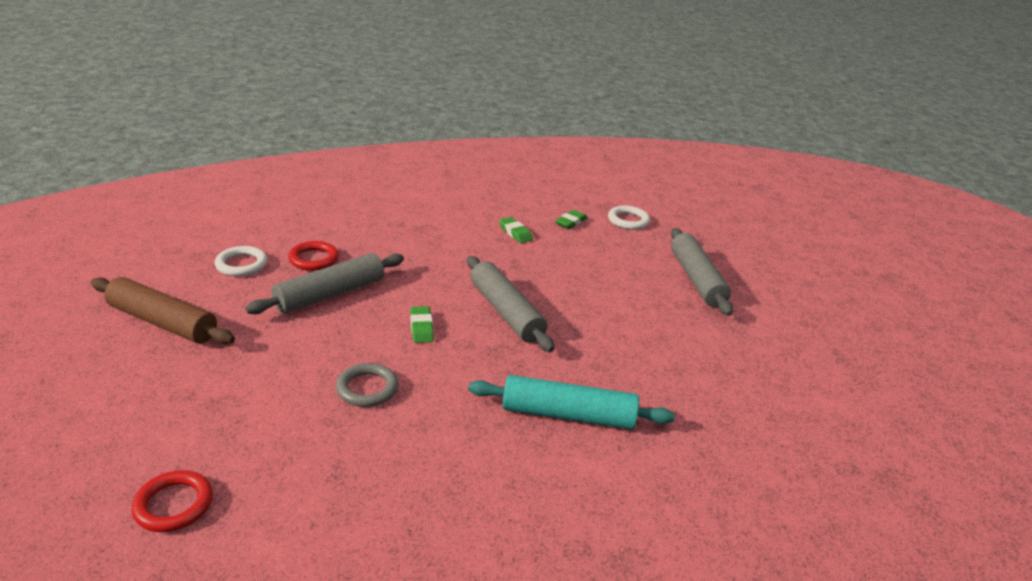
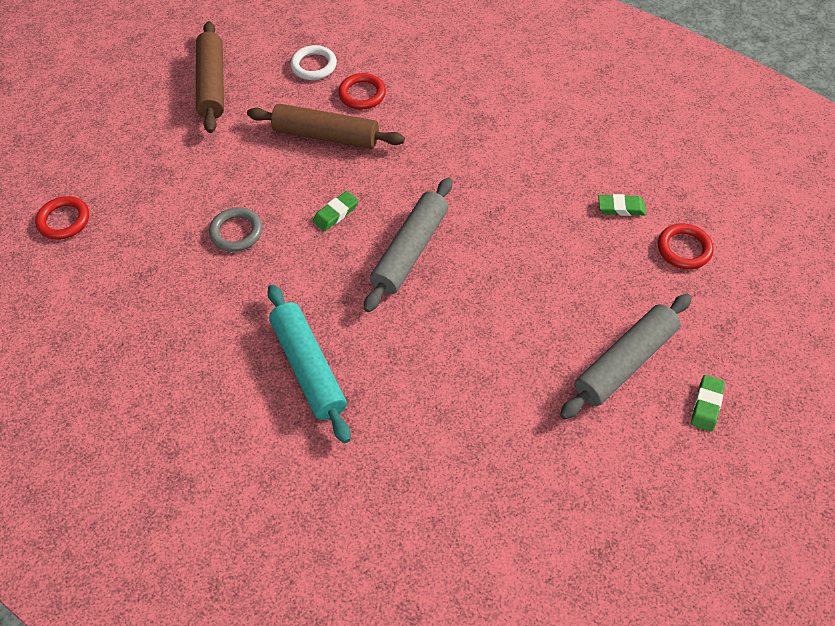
camera: 60 degrees right, 25 degrees up
(330, 294) = (326, 136): grey rolling pin -> brown rolling pin
(515, 233) = (549, 181): green eraser -> green eraser (706, 405)
(628, 220) = (684, 249): white ring -> red ring

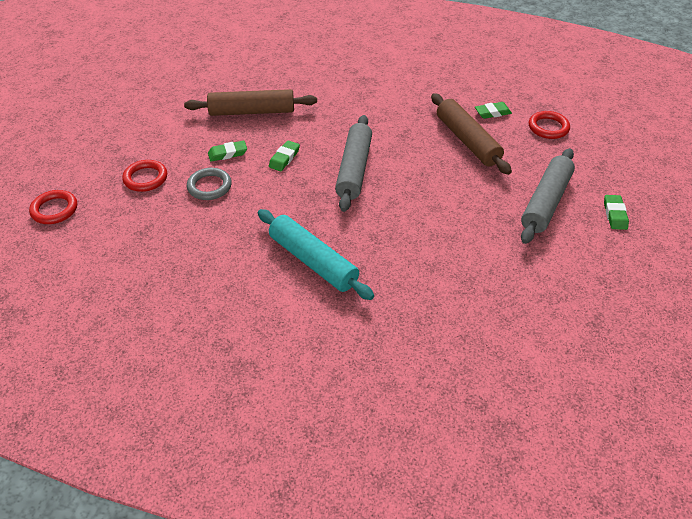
camera: 20 degrees left, 10 degrees down
(212, 84) = (143, 96): brown rolling pin -> brown rolling pin (467, 141)
(274, 190) = (227, 153): none -> green eraser
(314, 66) = (220, 70): white ring -> none
(362, 94) = (267, 81): red ring -> red ring (145, 178)

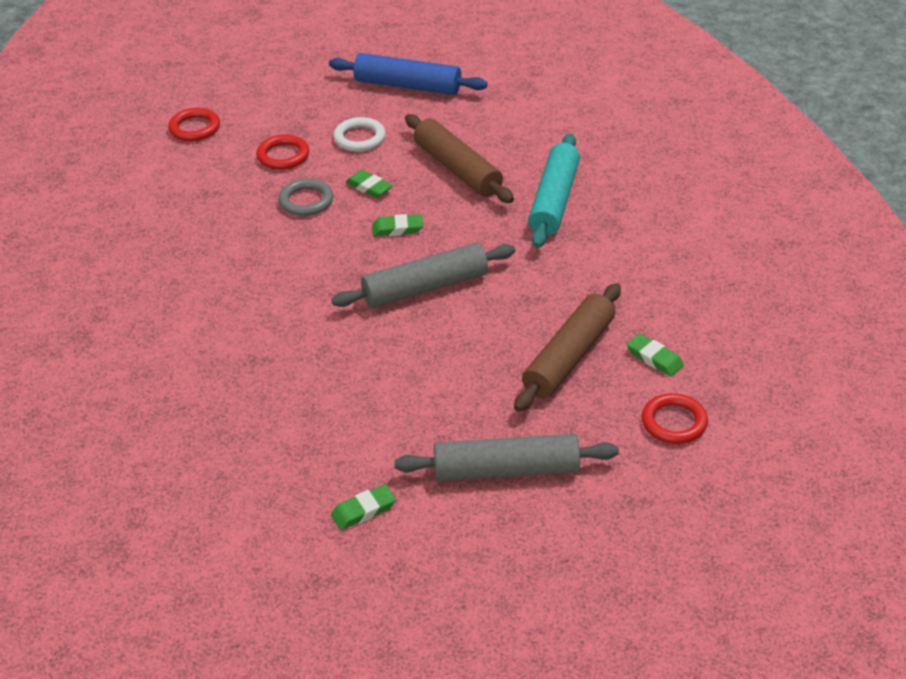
camera: 60 degrees right, 5 degrees down
(140, 97) = (407, 86): none -> blue rolling pin
(170, 137) = (359, 138): none -> white ring
(313, 261) = (251, 321): turquoise rolling pin -> turquoise rolling pin (554, 200)
(615, 214) = (538, 544): green eraser -> green eraser (363, 510)

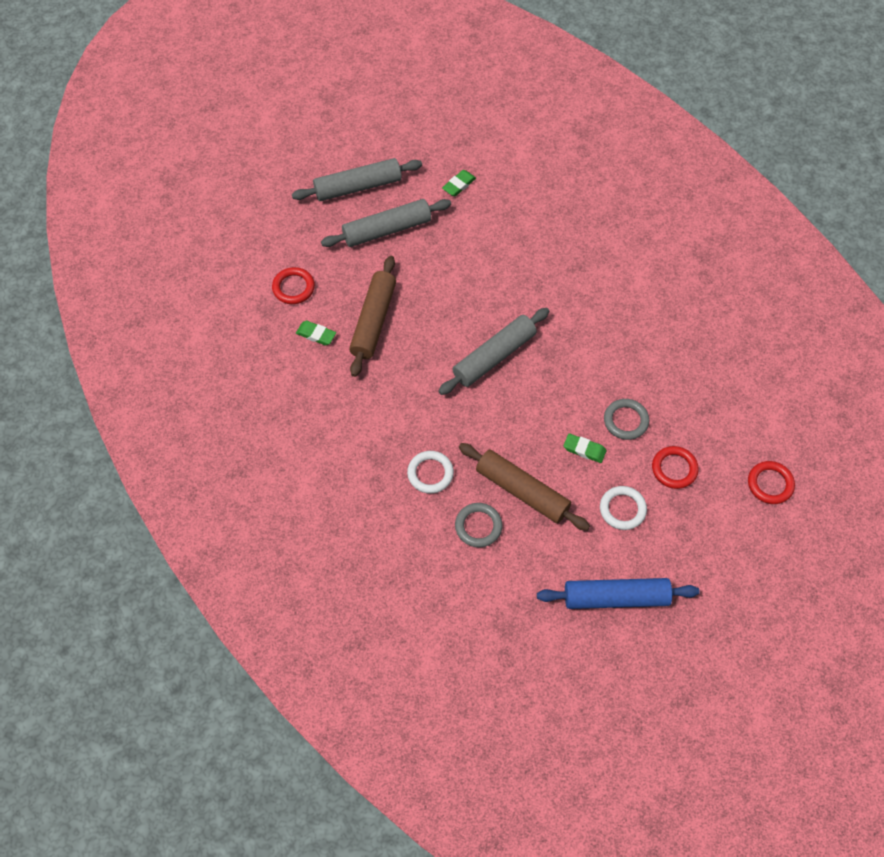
camera: 160 degrees right, 20 degrees up
(397, 229) = (540, 409): green eraser -> none
(519, 153) = (478, 526): none -> grey ring
(530, 548) = (358, 186): none -> grey rolling pin
(554, 200) = (430, 473): turquoise rolling pin -> white ring

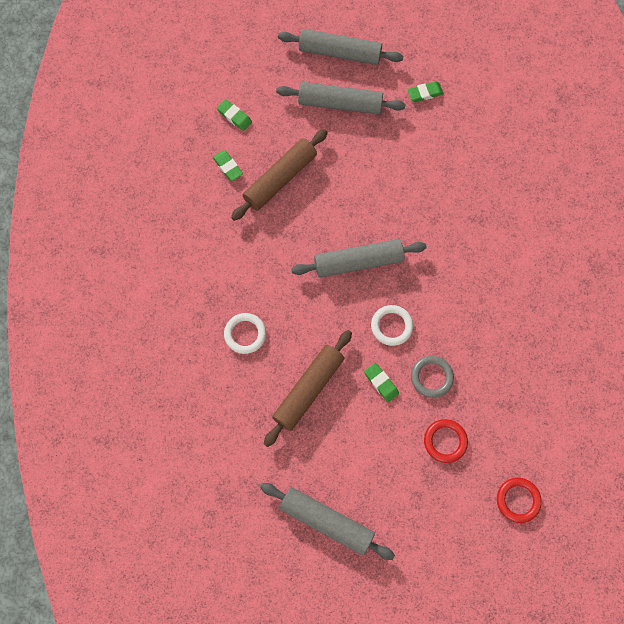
camera: 30 degrees right, 10 degrees up
(293, 288) = (234, 116): red ring -> green eraser
(478, 526) = (255, 399): grey ring -> none
(522, 491) = (308, 390): brown rolling pin -> brown rolling pin turned 60 degrees clockwise
(616, 597) = (326, 521): blue rolling pin -> grey rolling pin
(622, 509) = (379, 451): white ring -> white ring (391, 326)

